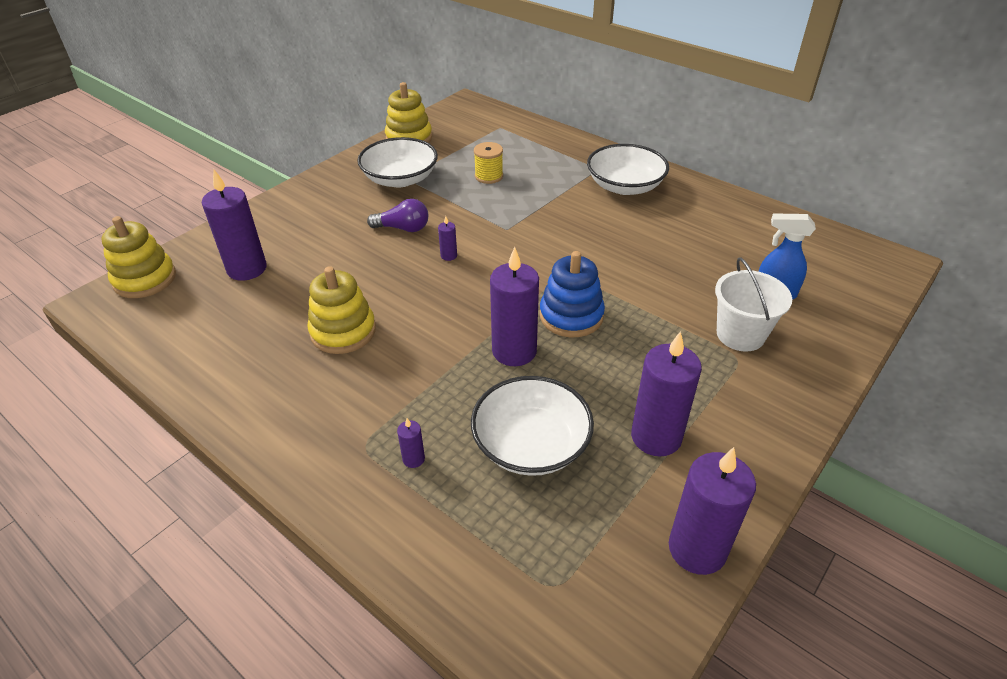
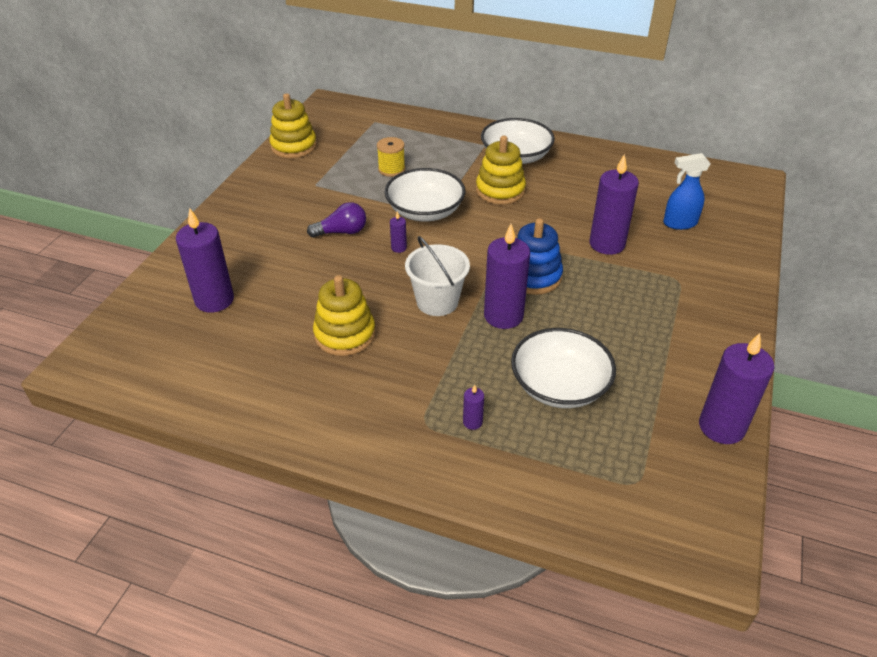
camera: 20 degrees left, 0 degrees up
(145, 279) = (115, 332): yellow stacking toy -> yellow stacking toy (500, 190)
(400, 179) = (310, 187): white bowl -> white bowl (425, 211)
(656, 437) = (650, 355): purple candle -> purple candle (607, 244)
(740, 334) = (671, 261): white bucket -> white bucket (437, 302)

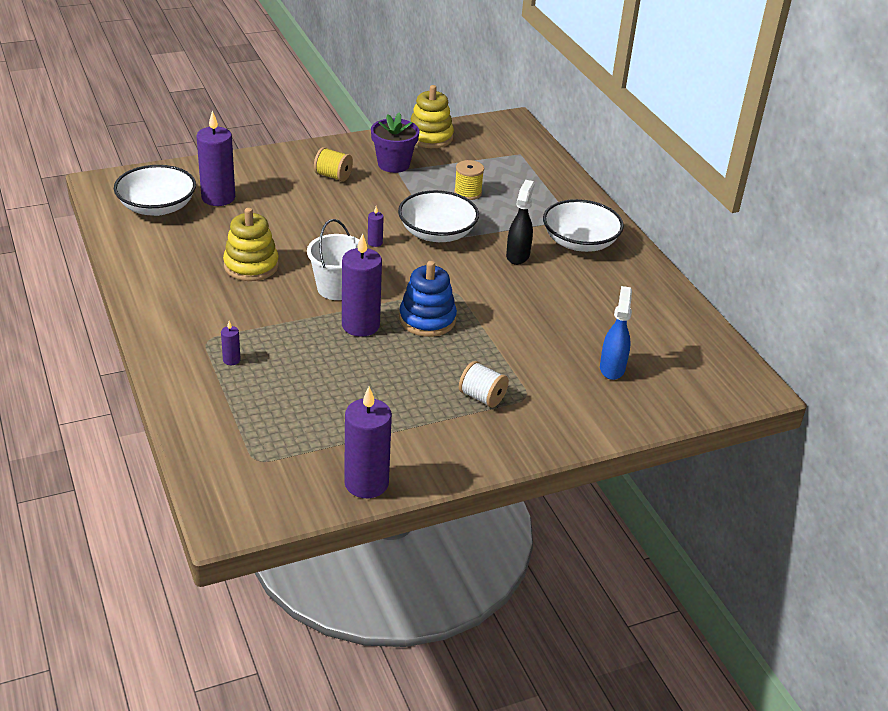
camera: 45 degrees right, 5 degrees down
(276, 219) = (333, 176): none -> yellow spool
(304, 182) = (393, 164): none -> purple flower pot
(341, 232) = (358, 209): purple light bulb -> none
(500, 190) = (518, 255): yellow stacking toy -> black spray bottle
(559, 385) = (316, 384): white bowl -> white bowl (157, 207)
(607, 244) = (523, 340): purple candle -> none
(660, 302) = (482, 397): none -> white spool
(679, 223) = (612, 368): blue spray bottle -> blue spray bottle turned 60 degrees clockwise

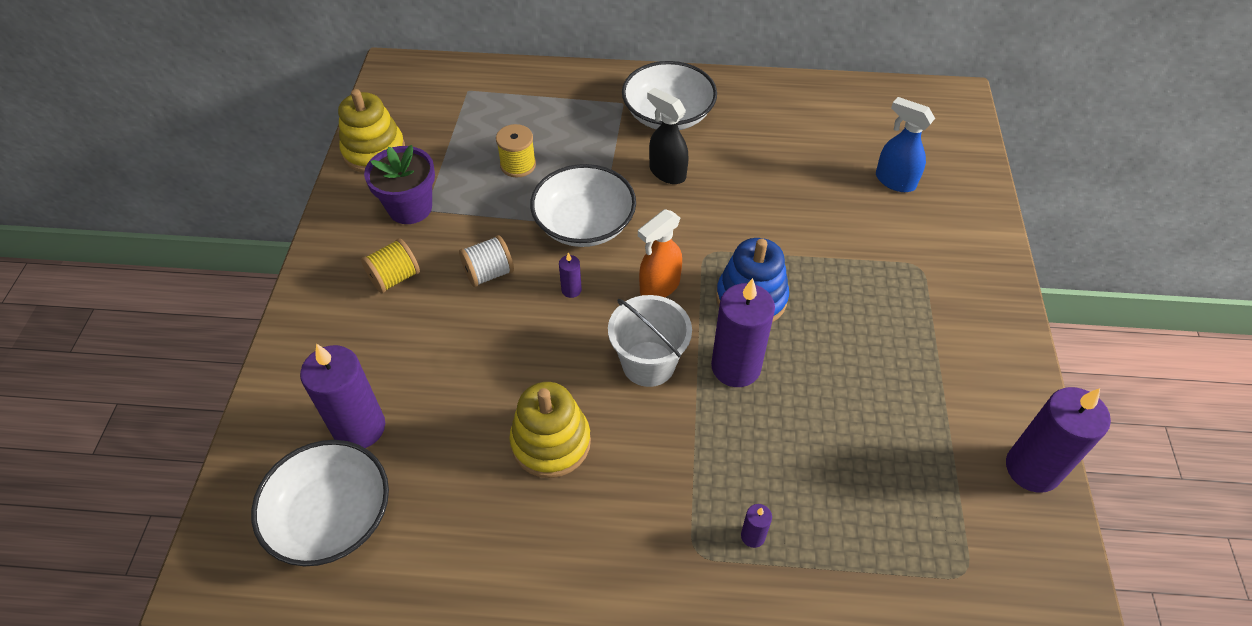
camera: 60 degrees left, 15 degrees up
(406, 277) = (659, 287): none -> orange spray bottle
(482, 397) = (909, 304): white spool -> white spool (489, 273)

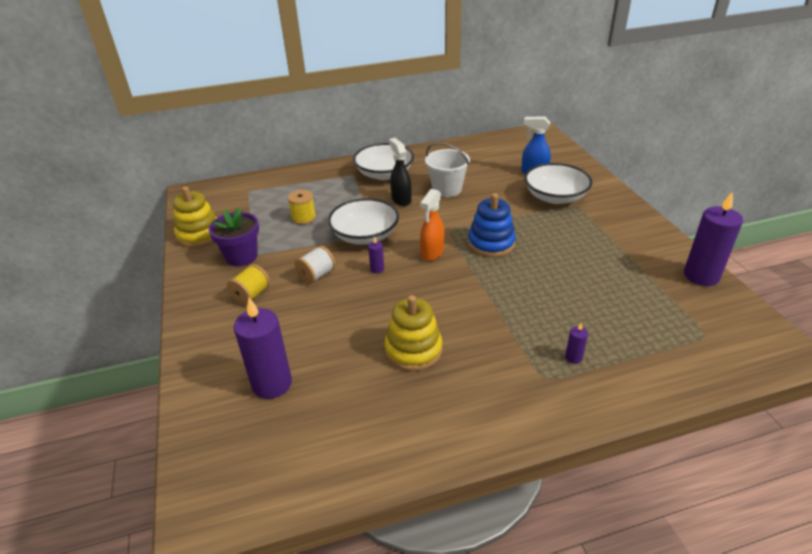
camera: 20 degrees left, 15 degrees down
(331, 516) = (280, 443): white bowl -> white bowl (555, 197)
(648, 364) = (450, 291): white bucket -> white bucket (447, 189)
(667, 172) = (401, 199): black spray bottle -> black spray bottle turned 45 degrees clockwise
(736, 367) = (504, 278): purple candle -> none

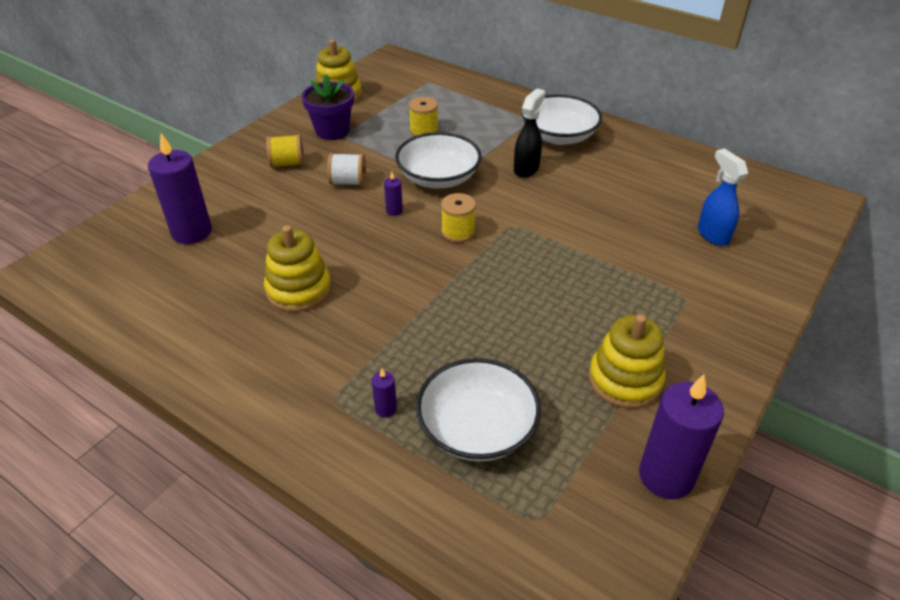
camera: 50 degrees right, 5 degrees up
(432, 253) = (458, 232): orange spray bottle -> yellow spool
(447, 189) = (585, 188): white bucket -> none
(491, 243) = (522, 264): blue stacking toy -> none
(555, 197) = (681, 274): white bowl -> white bowl (477, 428)
(622, 255) = (625, 380): none -> yellow stacking toy

